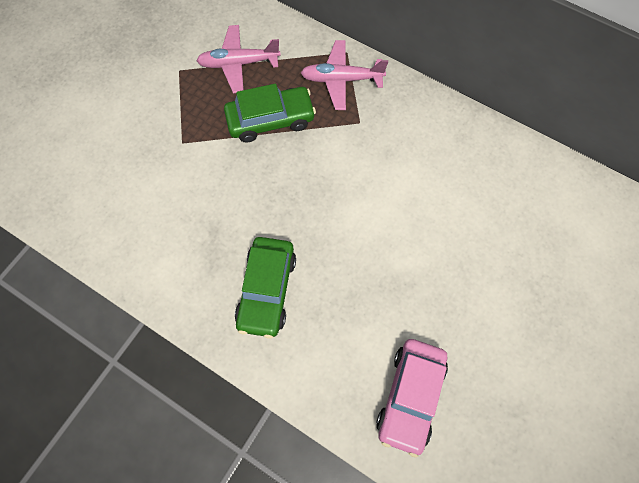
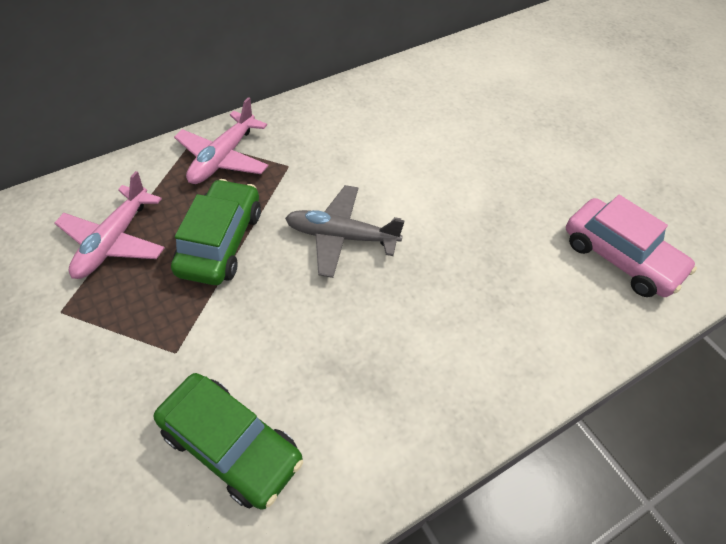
camera: 65 degrees left, 15 degrees down
(267, 289) = (443, 338): green car -> green car (232, 445)
(315, 188) = (341, 236): none -> grey plane

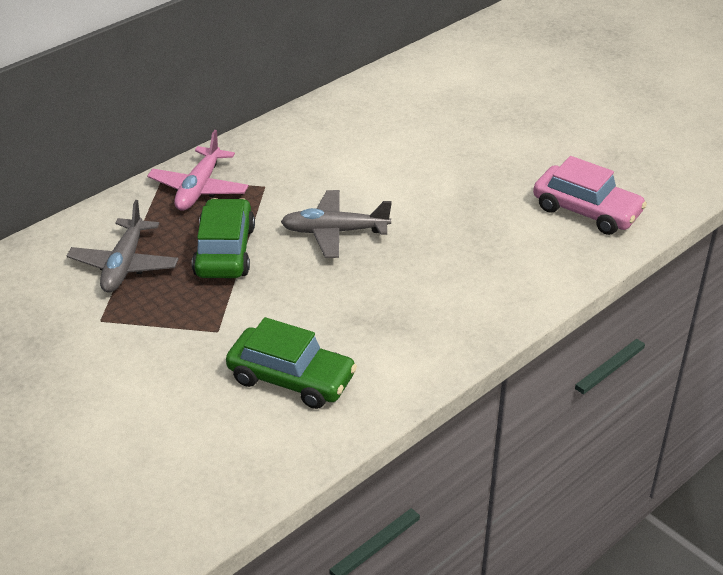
camera: 10 degrees left, 15 degrees down
(114, 241) = (124, 265): pink plane -> grey plane

